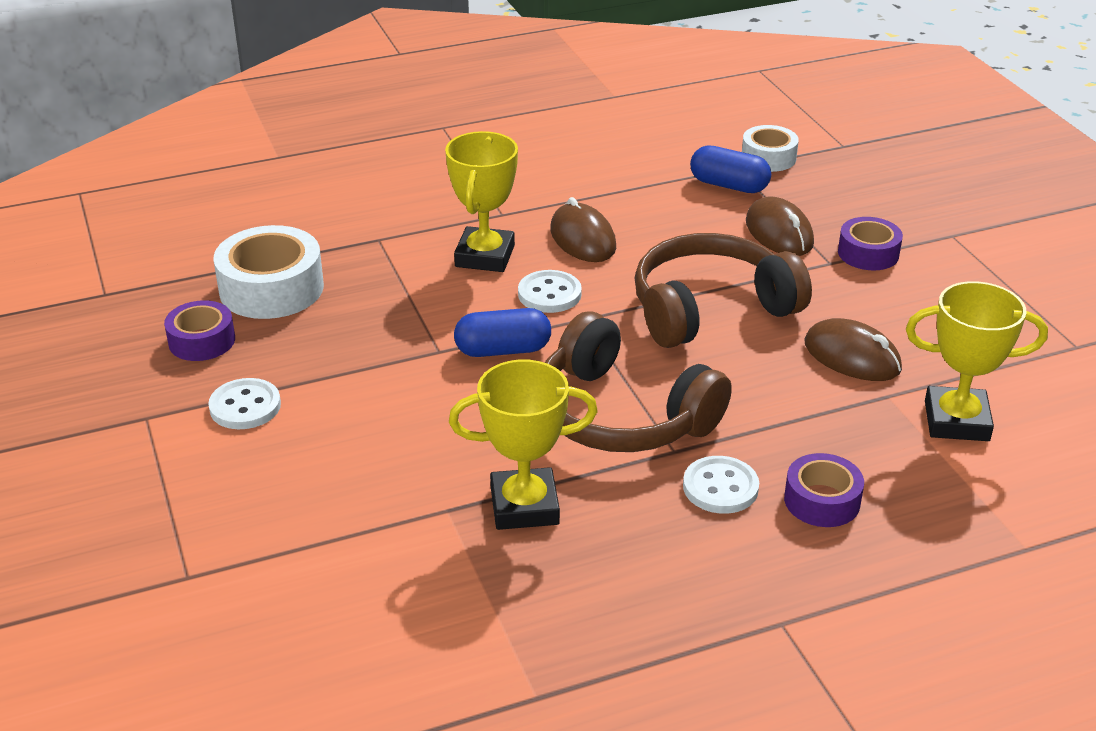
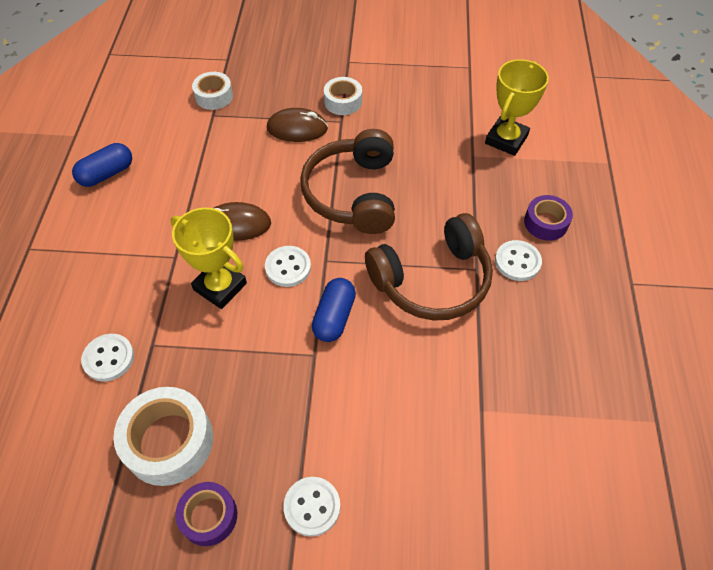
camera: 65 degrees left, 20 degrees up
(345, 219) = (108, 358): none -> white button
(524, 506) = (495, 365): yellow trophy -> none
(729, 185) = (230, 128): blue capsule -> blue capsule (107, 174)
(852, 357) = (432, 153): brown mouse -> none
(868, 253) = (343, 101): purple tape -> white tape

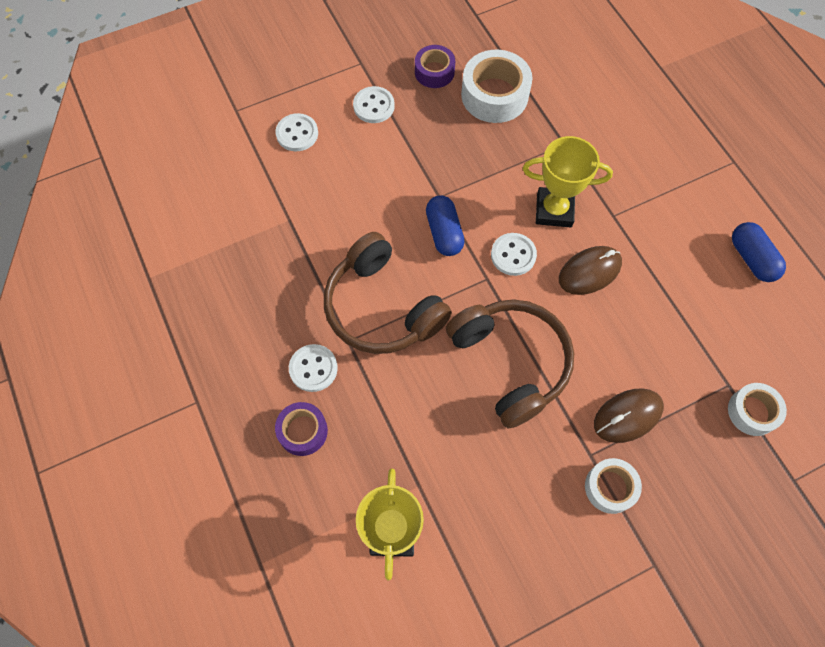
camera: 150 degrees right, 10 degrees up
(107, 174) = (751, 259): blue capsule -> blue capsule turned 45 degrees counterclockwise
(108, 358) = (585, 120): white button -> white button (297, 134)
(432, 280) = (382, 308): brown headphones -> brown headphones turned 75 degrees counterclockwise

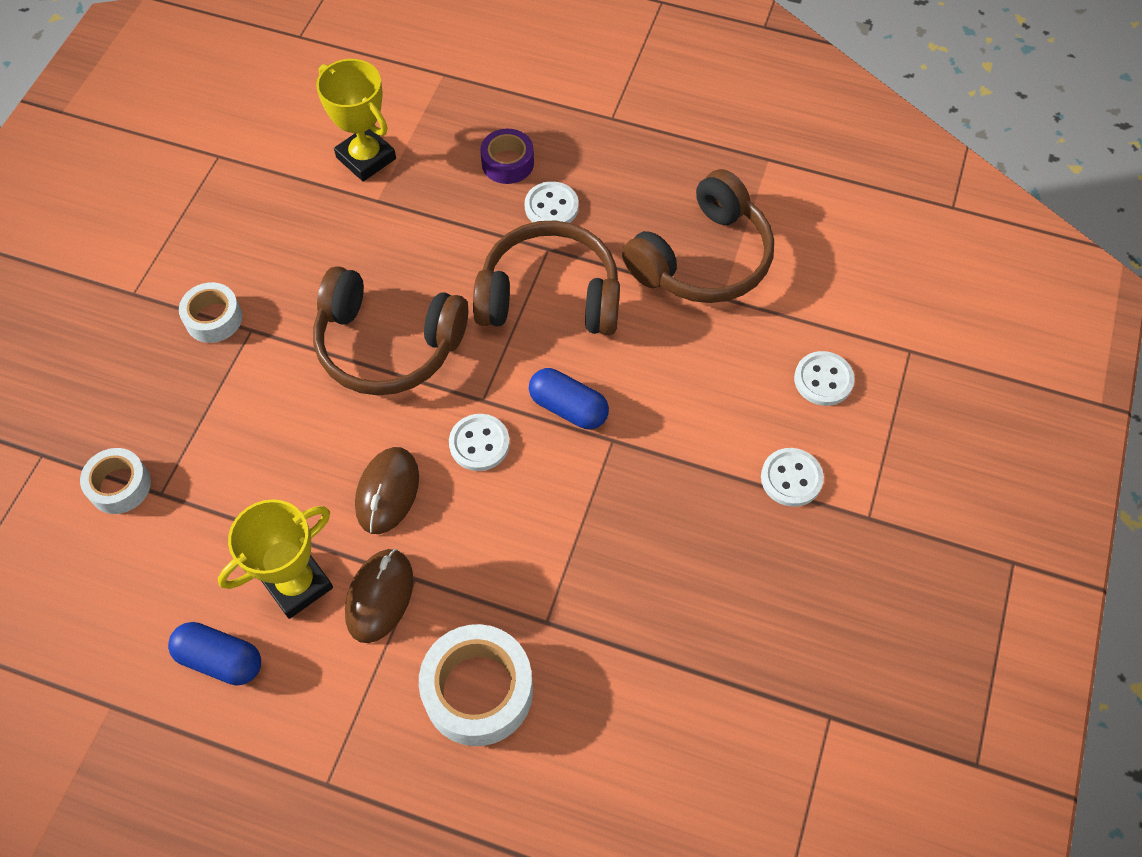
camera: 135 degrees right, 5 degrees down
(269, 250) = (703, 259): none -> brown headphones
(434, 72) = (781, 582): purple tape -> none
(494, 95) = (684, 614): white tape -> white tape (478, 690)
(554, 210) = (483, 528): yellow trophy -> yellow trophy (297, 584)
(627, 416) = (241, 386): brown mouse -> brown mouse (380, 596)

